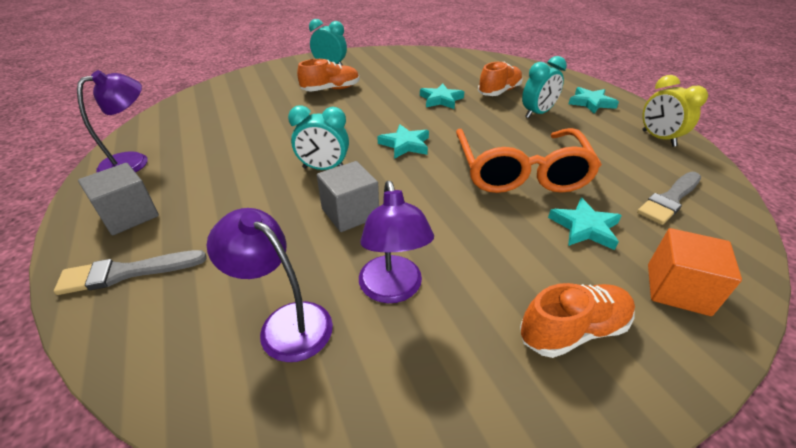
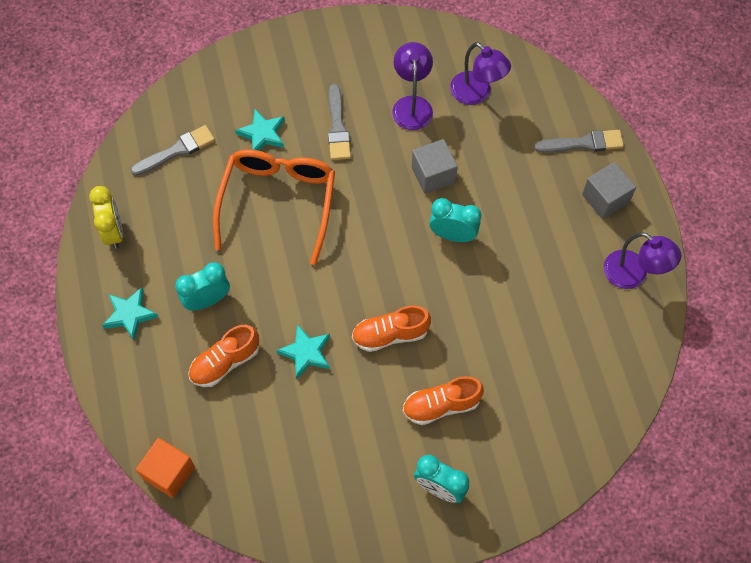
camera: 170 degrees left, 25 degrees up
(134, 161) = (633, 275): purple lamp -> purple lamp turned 105 degrees counterclockwise
(405, 144) = (371, 262): turquoise star -> none
(492, 247) = (337, 127): none -> grey brush
(573, 330) = (317, 66): orange shoe -> orange shoe (390, 335)
(677, 289) = (238, 79): orange cube -> orange cube (169, 473)

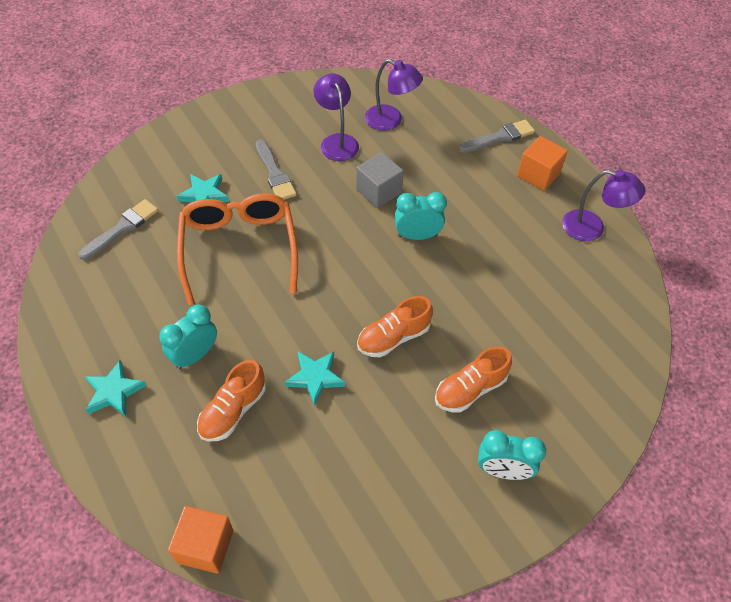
camera: 20 degrees left, 10 degrees down
(113, 232) = (75, 317): yellow clock -> none
(605, 199) = (538, 174): grey cube -> orange cube

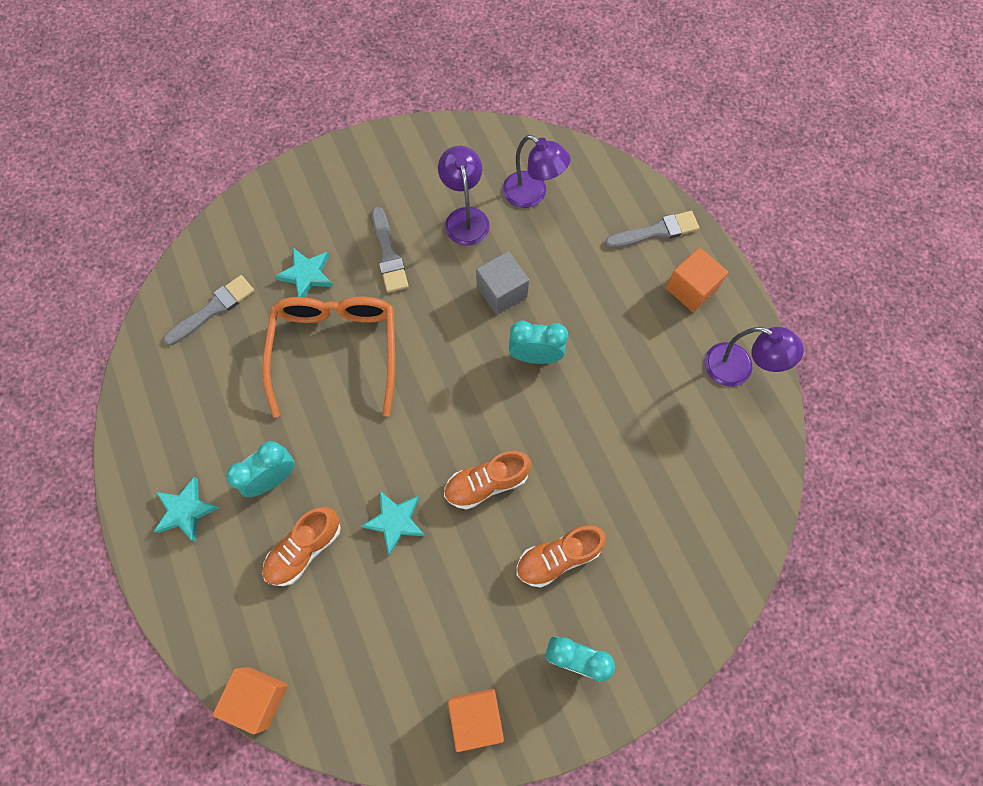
camera: 10 degrees right, 15 degrees up
(421, 534) = (476, 716): none -> orange cube

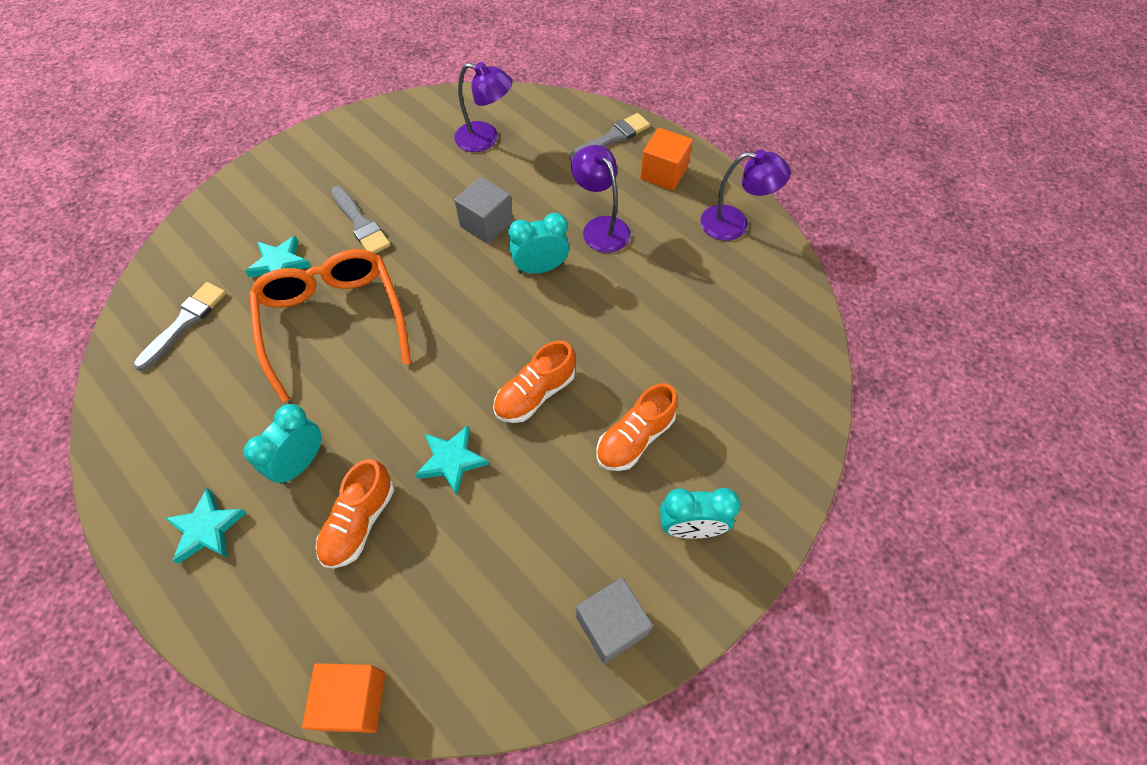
camera: 20 degrees left, 10 degrees down
(465, 217) = (427, 173): purple lamp -> purple lamp (600, 227)
(476, 716) = (611, 625): orange cube -> grey cube

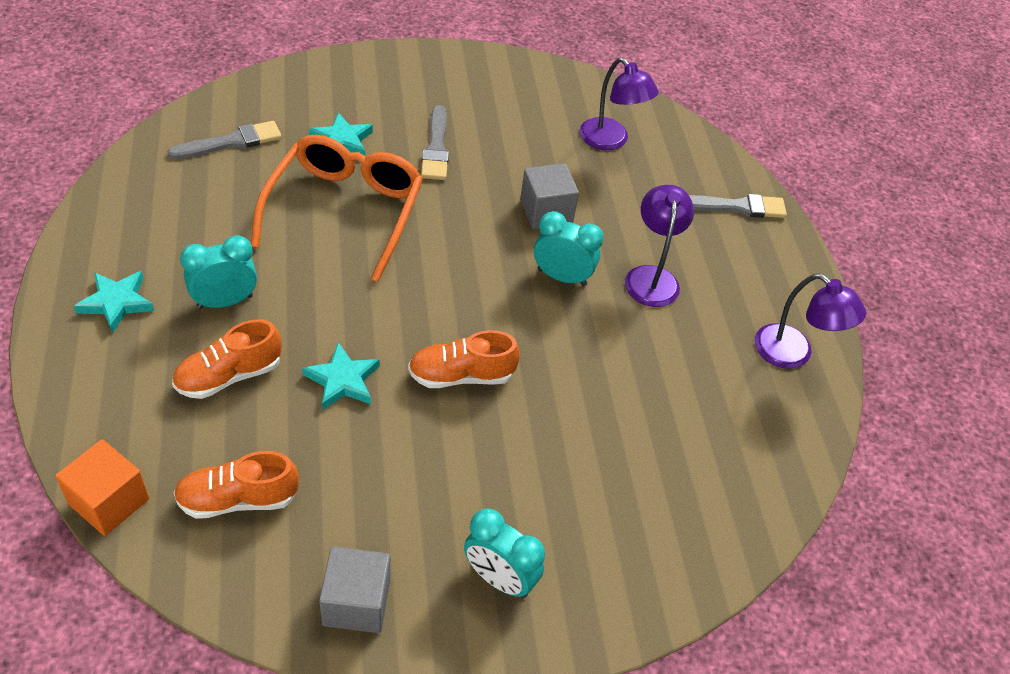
camera: 30 degrees right, 10 degrees down
(635, 438) = (517, 471): orange shoe -> orange shoe (238, 499)
(663, 173) = (760, 267): orange cube -> none

